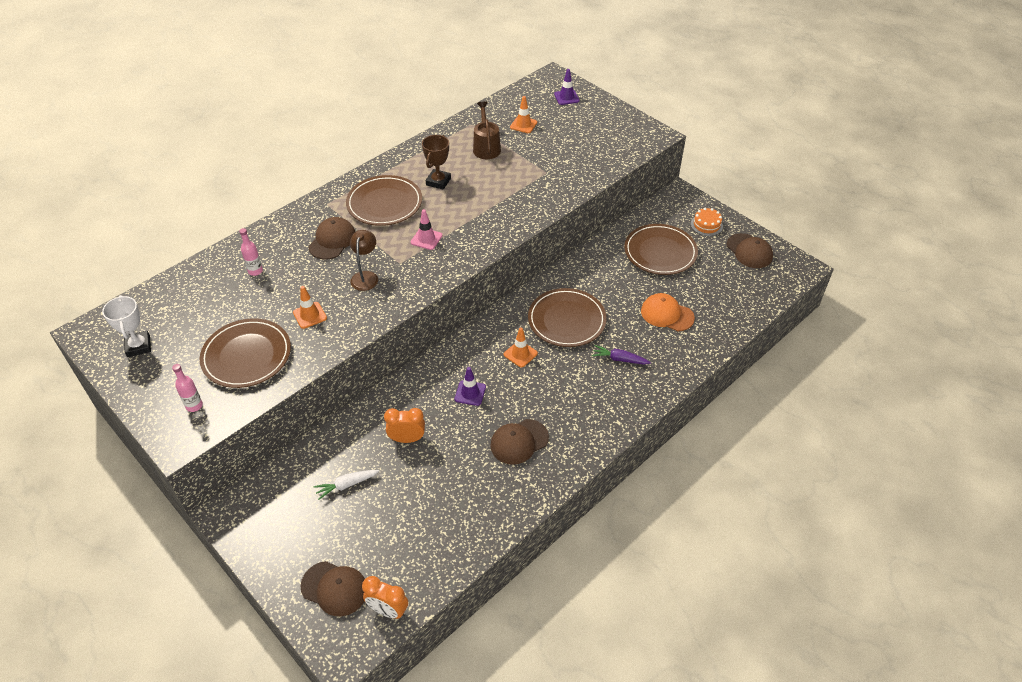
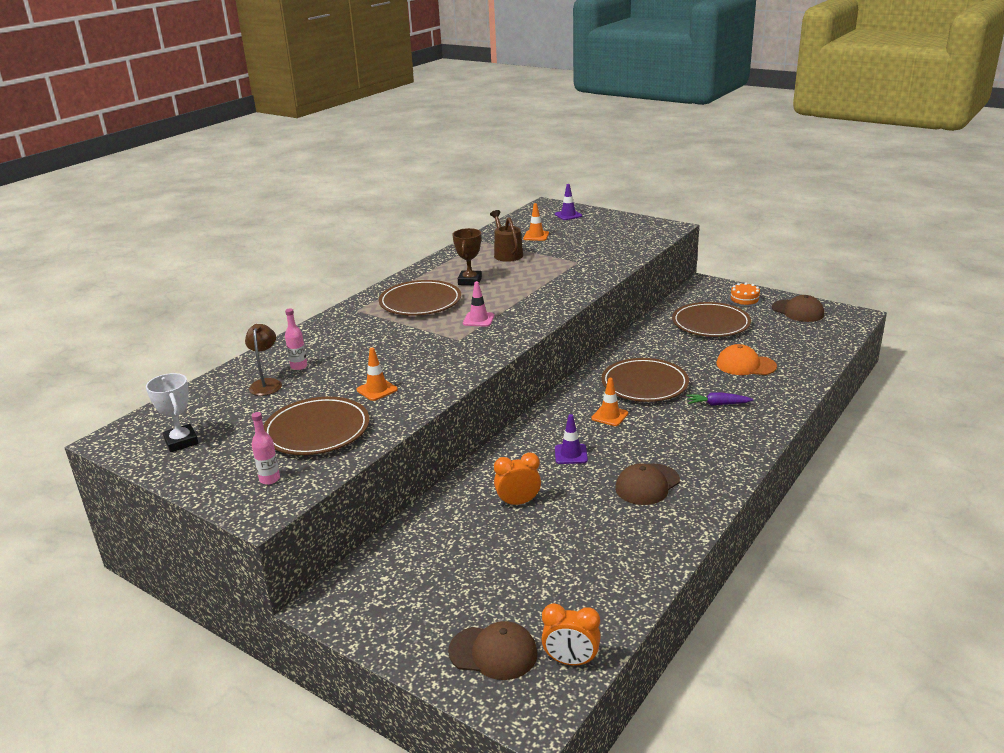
camera: 10 degrees left, 20 degrees down
(332, 240) = (376, 334): brown cap -> none
(346, 485) = (464, 554): white carrot -> none
(366, 276) = (426, 354): brown lamp -> brown lamp (266, 384)

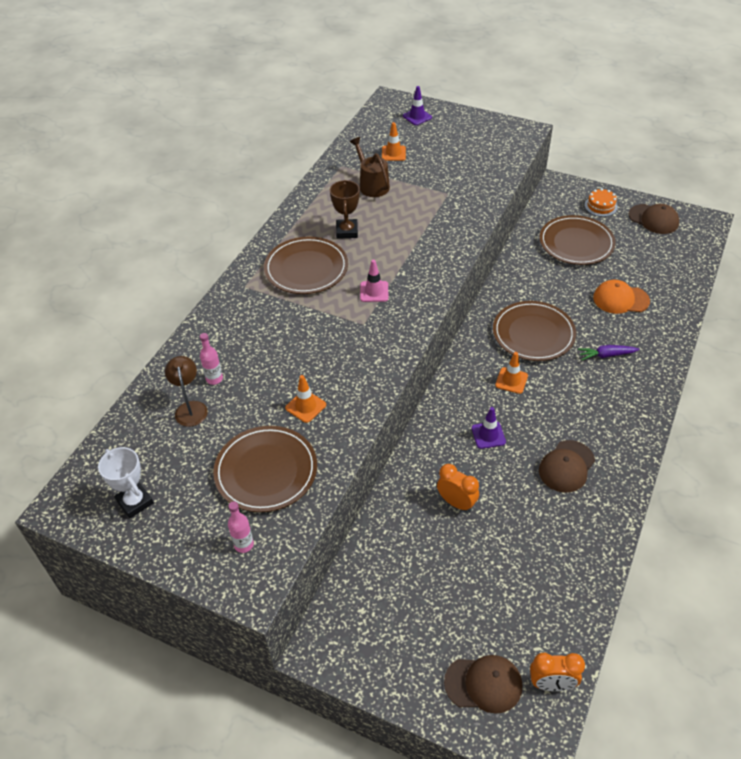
camera: 10 degrees left, 20 degrees up
(518, 503) = (456, 503): orange clock -> orange clock turned 60 degrees clockwise

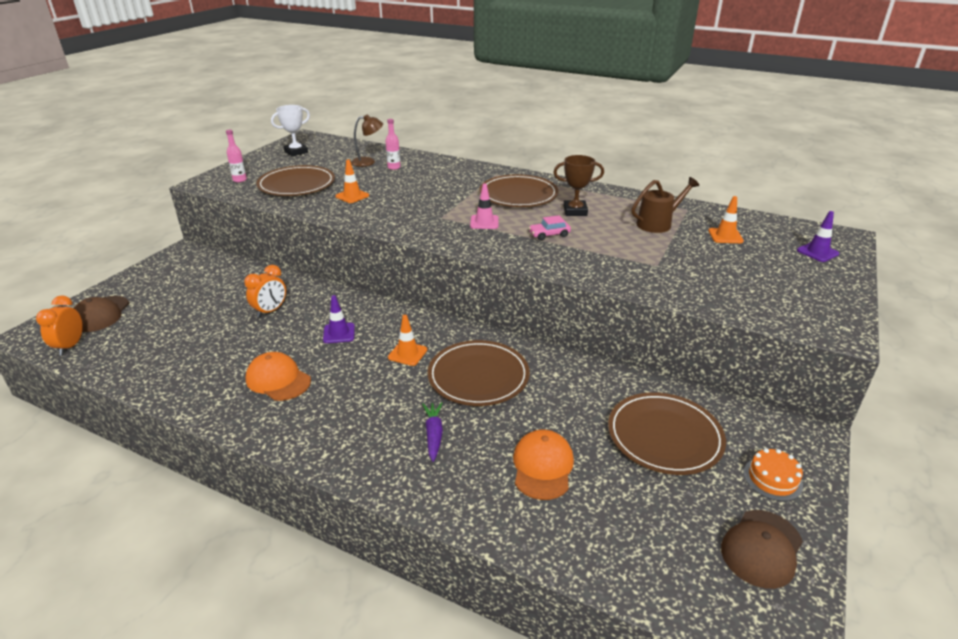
camera: 90 degrees right, 15 degrees down
(398, 249) = (549, 235): none -> pink car
(566, 466) = (278, 380): brown cap -> orange cap

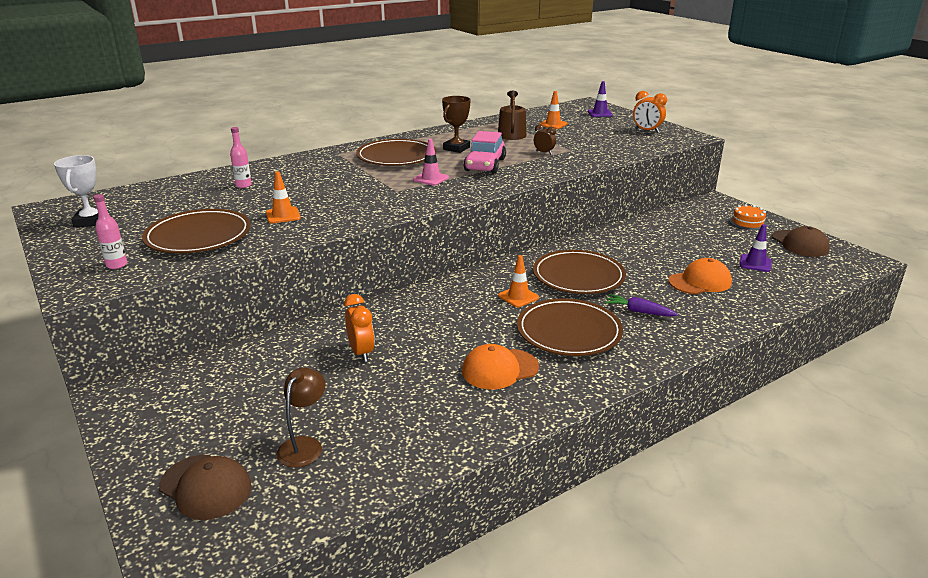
camera: 60 degrees left, 5 degrees down
(70, 346) = (267, 522): orange clock -> orange clock (647, 131)
(339, 333) = (450, 322): purple traffic cone -> purple traffic cone (755, 263)
(368, 162) = (204, 193): brown lamp -> brown lamp (304, 445)
(542, 467) = (700, 282): orange cap -> orange cap turned 120 degrees clockwise
(549, 235) = (485, 165): pink car -> pink car, size x1.81
(626, 253) = (544, 152): none -> brown clock
(664, 436) = (693, 237): brown plate -> brown plate (569, 331)

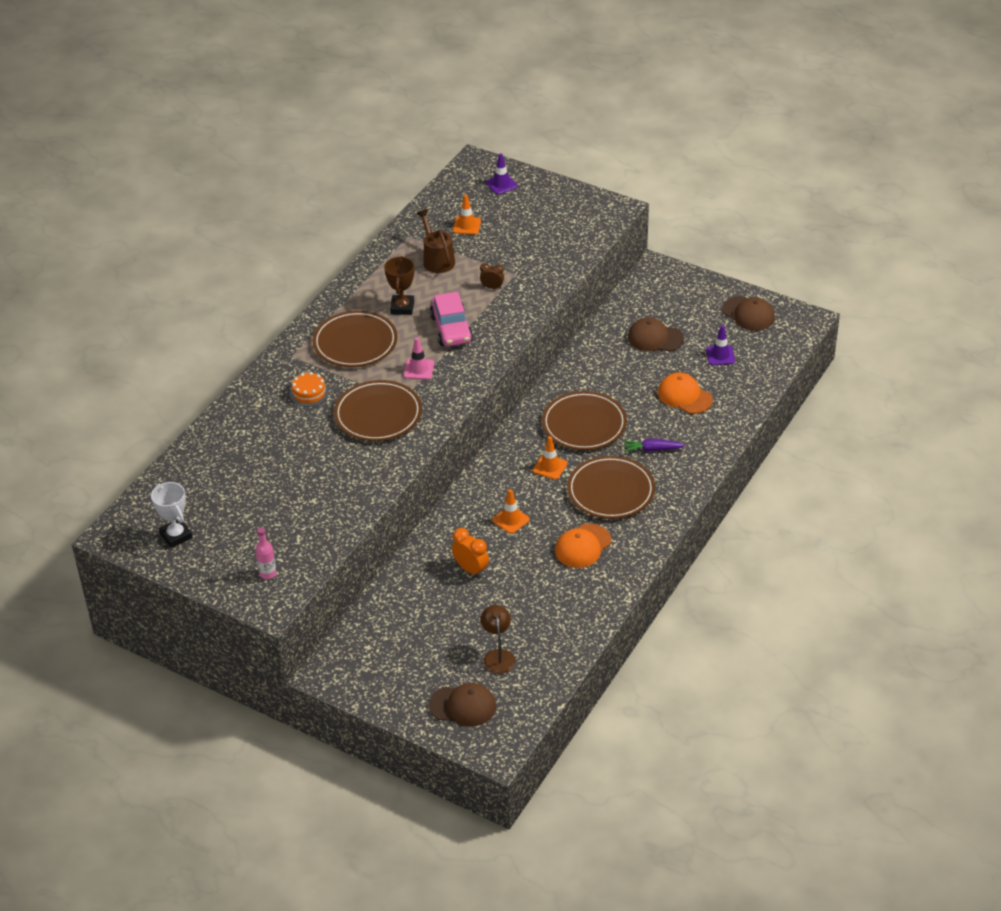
camera: 25 degrees left, 15 degrees up
(198, 236) = (293, 519): brown plate -> brown plate (378, 414)
(243, 185) = (254, 439): pink bottle -> none
(283, 215) = (336, 469): orange traffic cone -> orange traffic cone (511, 520)
(647, 131) = (568, 210): orange clock -> none
(691, 238) = (655, 338): none -> brown cap
(700, 282) = (684, 396): orange cap -> orange cap turned 90 degrees counterclockwise
(747, 222) = (695, 295): orange cake -> orange cake (309, 393)

